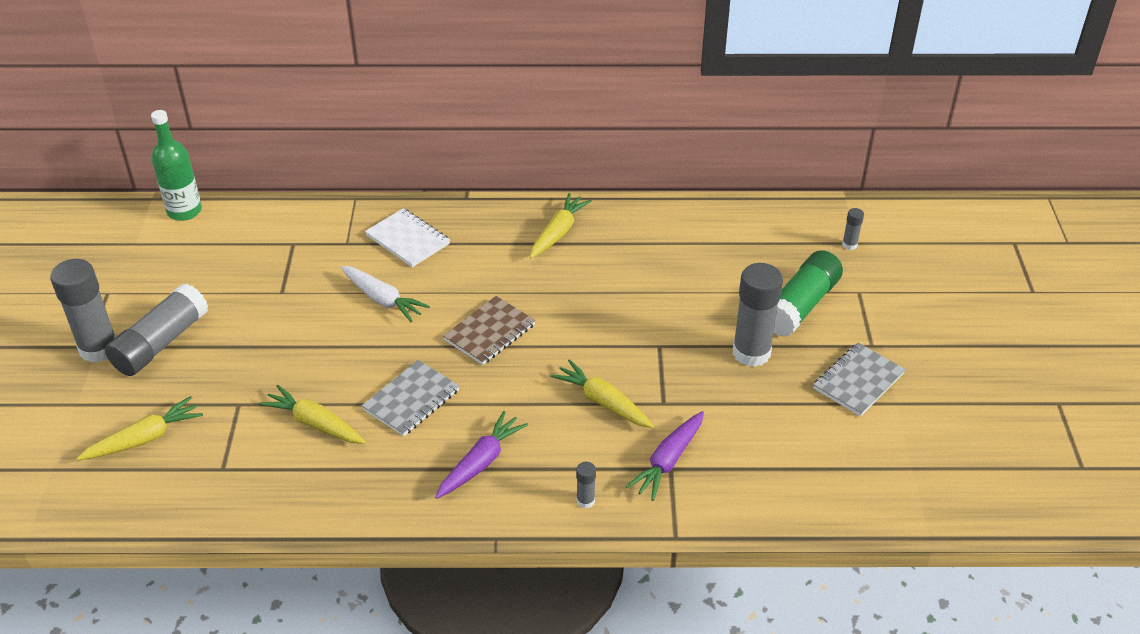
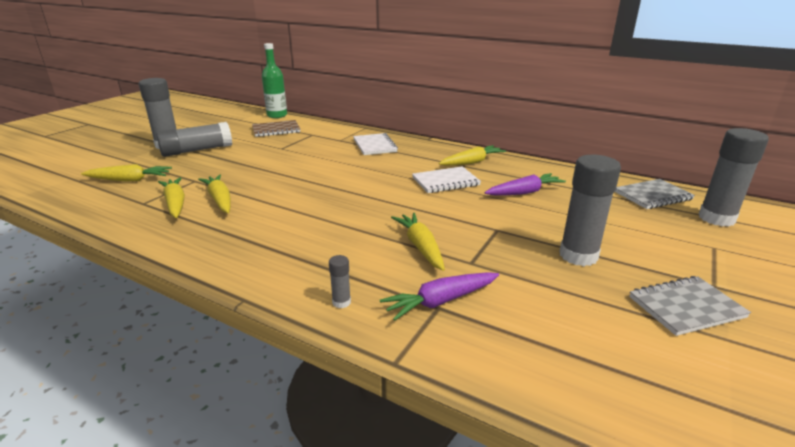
camera: 30 degrees right, 15 degrees down
(266, 452) = (175, 203): none -> yellow carrot
(382, 299) = (330, 163): white carrot -> none
(411, 400) = (289, 206): grey notebook -> grey notebook (653, 196)
(481, 462) = (292, 251): purple carrot -> purple carrot (524, 192)
(490, 332) = (378, 191): brown notebook -> brown notebook (276, 130)
(554, 284) = (445, 182): none -> white notebook
(800, 306) = (646, 241): green glue stick -> none
(849, 245) = (716, 218): grey glue stick -> grey glue stick, size x2.30

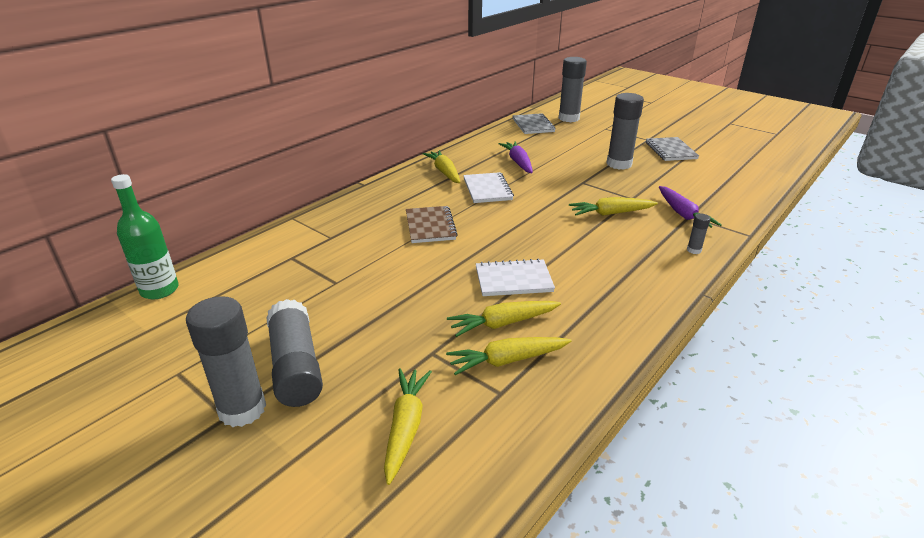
camera: 80 degrees left, 5 degrees up
(276, 130) = (245, 289): brown notebook -> brown notebook (430, 226)
(375, 146) = (368, 216): white notebook -> white notebook (513, 280)

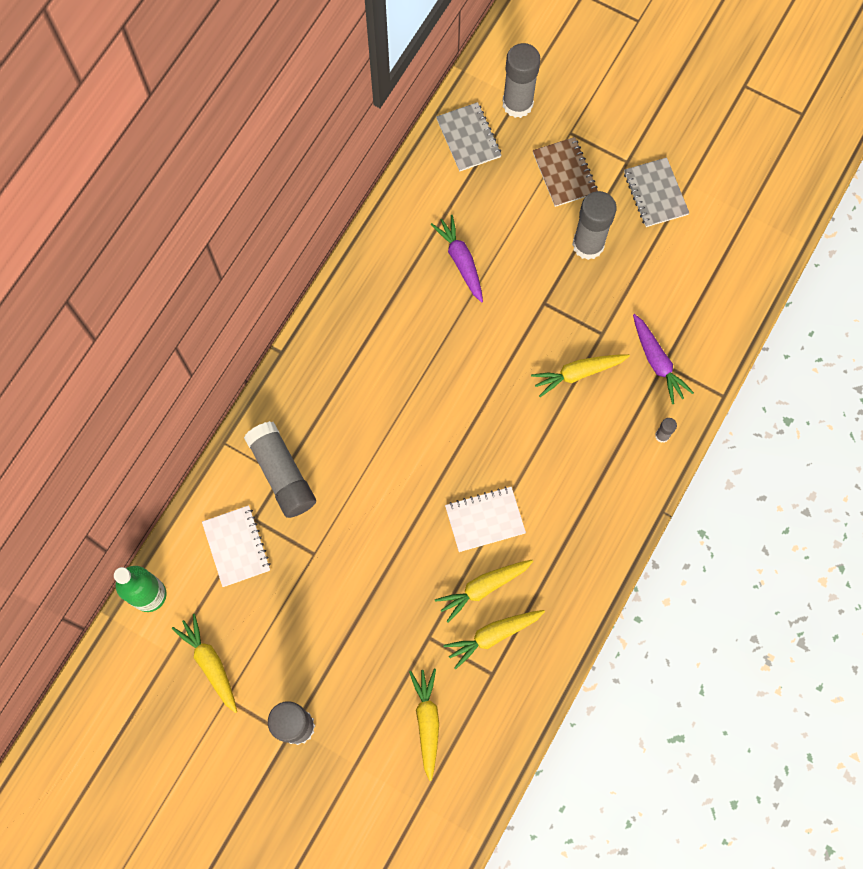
camera: 10 degrees left, 40 degrees up
(295, 366) = (320, 673): grey glue stick -> grey glue stick (282, 474)
(430, 226) = (383, 434): brown notebook -> brown notebook (564, 173)
(444, 172) = (372, 303): yellow carrot -> yellow carrot (210, 663)
(487, 189) = (432, 340): white notebook -> white notebook (237, 546)

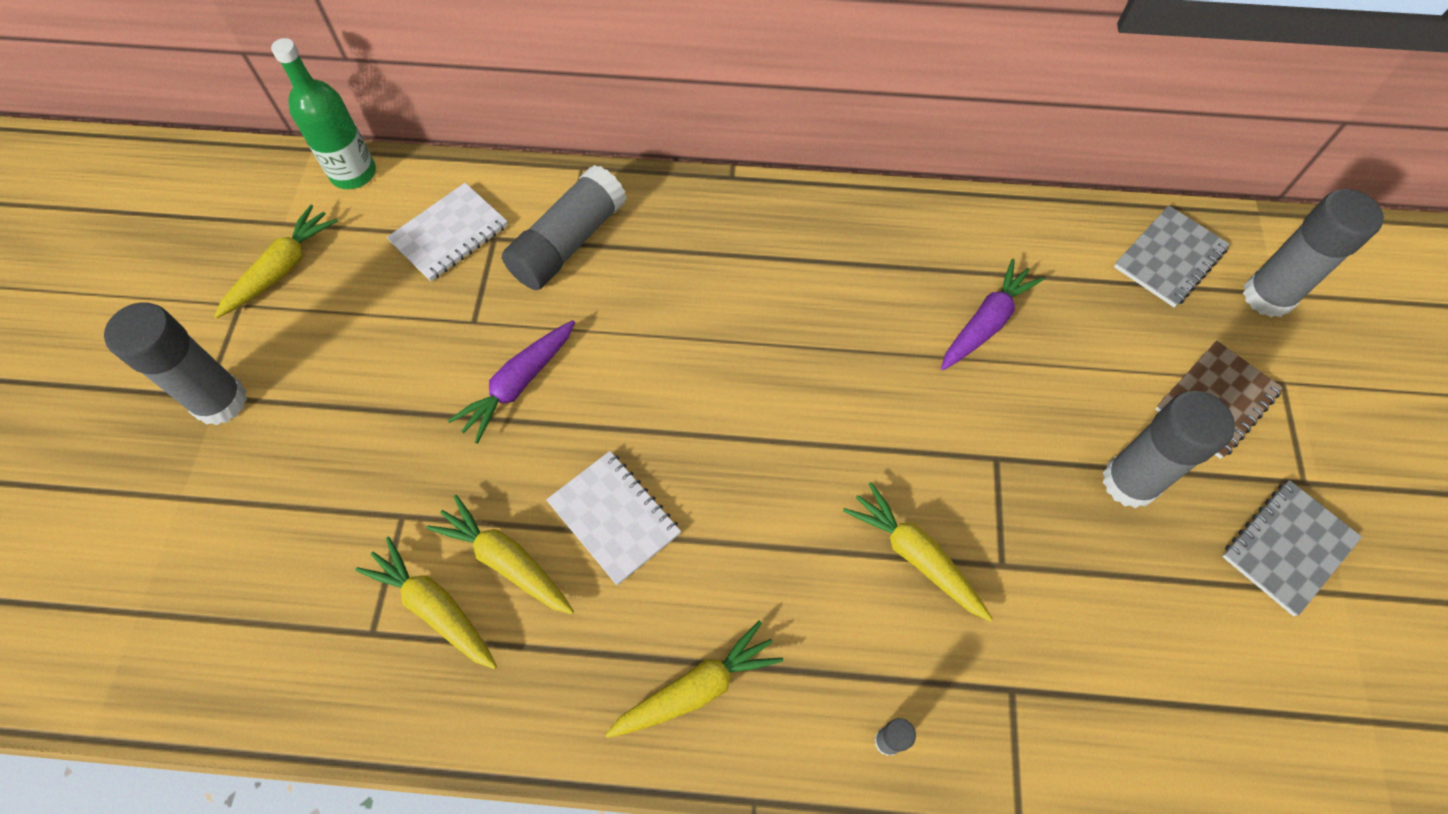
camera: 65 degrees right, 10 degrees down
(427, 722) = (269, 568): yellow carrot -> yellow carrot (697, 688)
(657, 362) = (1009, 676): purple carrot -> purple carrot (518, 384)

